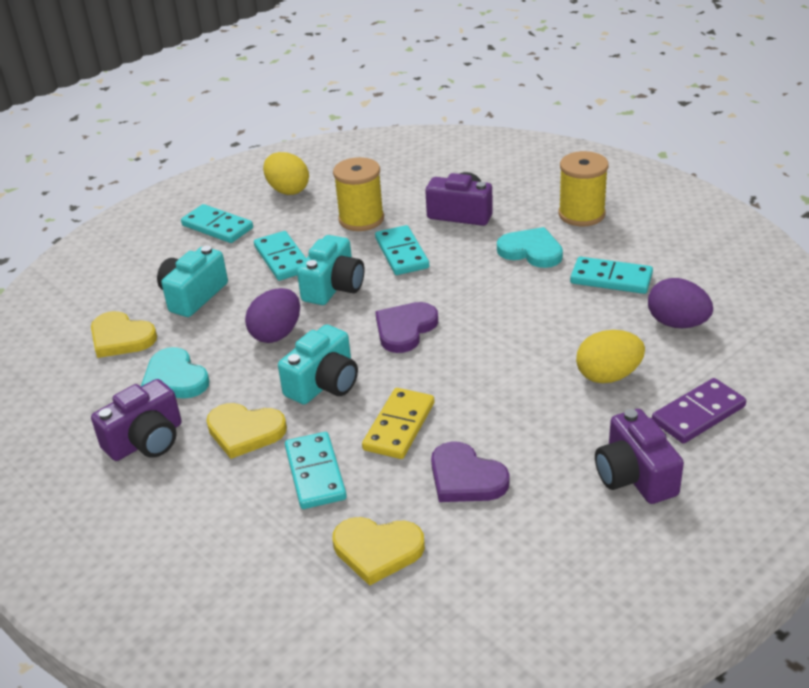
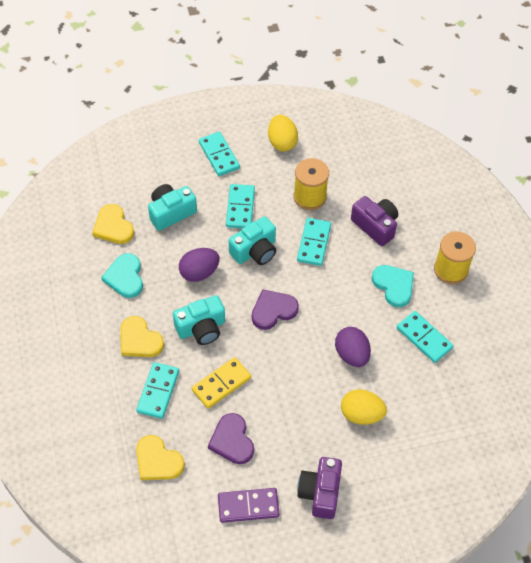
camera: 25 degrees right, 20 degrees up
(146, 440) = (86, 317): purple camera -> none
(677, 323) = (434, 398): purple egg -> purple egg (351, 354)
(698, 414) = (389, 471): purple domino -> purple domino (248, 506)

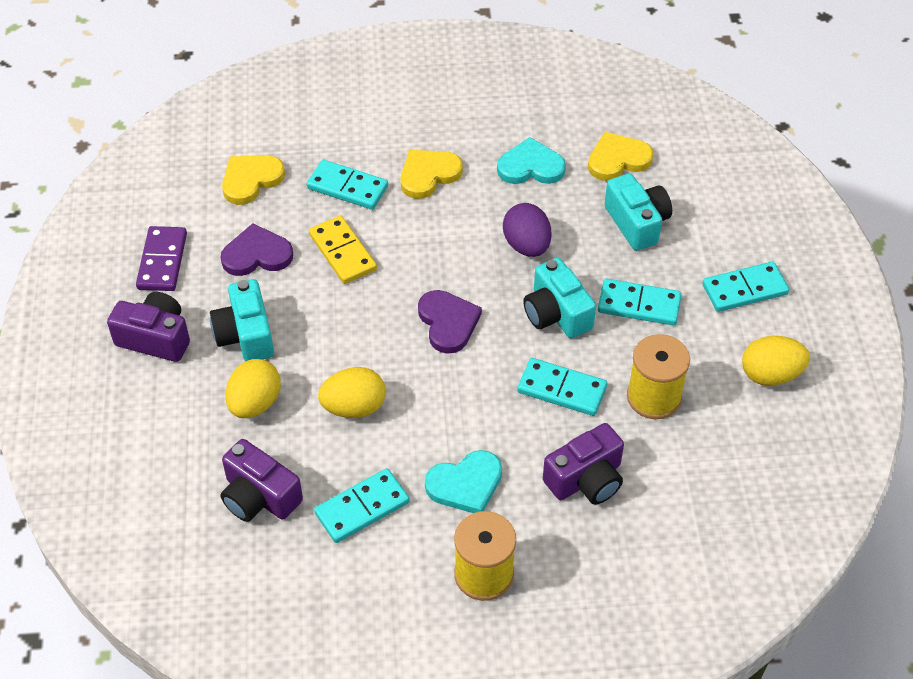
camera: 100 degrees right, 5 degrees down
(201, 328) = (434, 239): turquoise camera -> turquoise camera (245, 335)
(351, 354) = (354, 407): purple egg -> yellow egg
(431, 397) = (259, 496): none -> purple camera

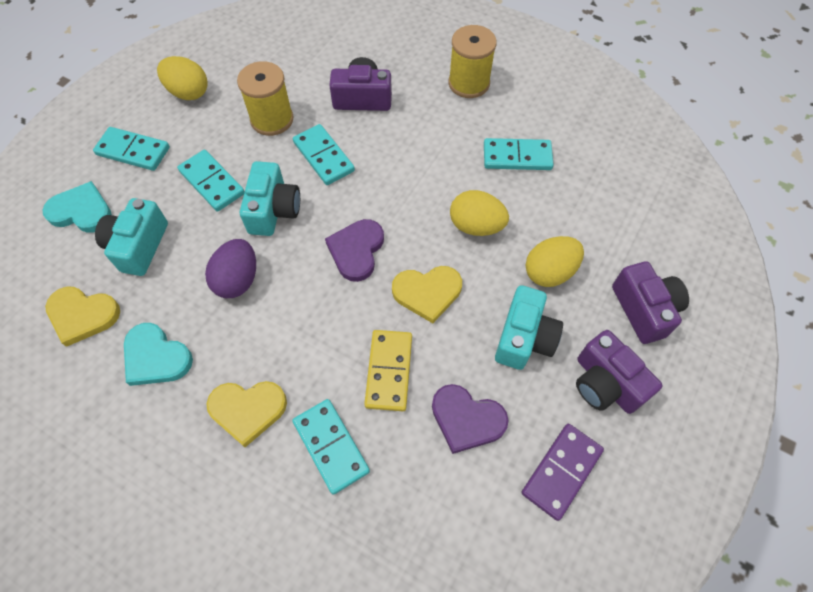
camera: 145 degrees left, 10 degrees up
(251, 180) = (417, 525): yellow heart -> yellow heart (427, 293)
(259, 496) = (584, 201): purple camera -> purple camera (644, 309)
(465, 484) = (439, 135): turquoise heart -> turquoise heart (81, 211)

